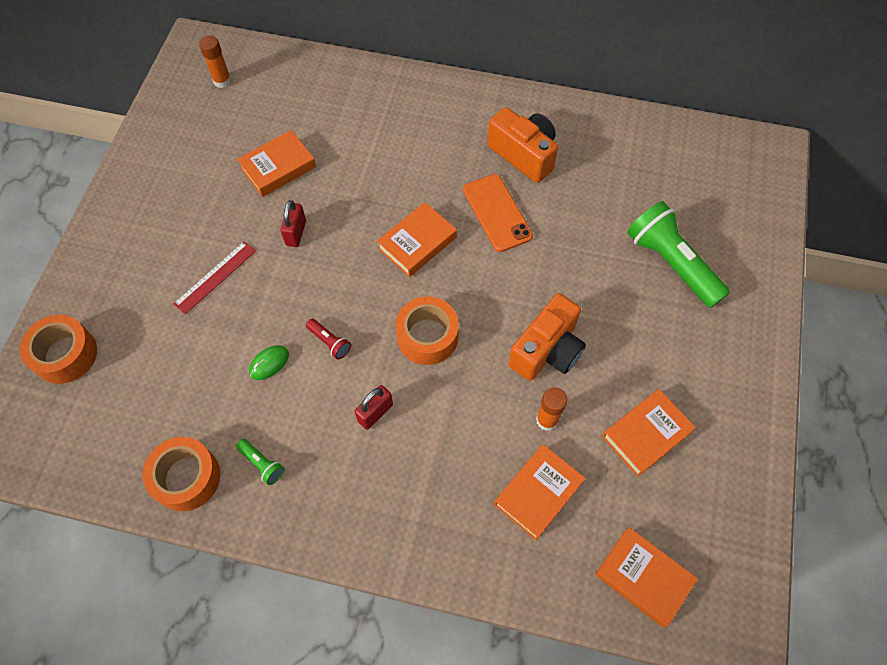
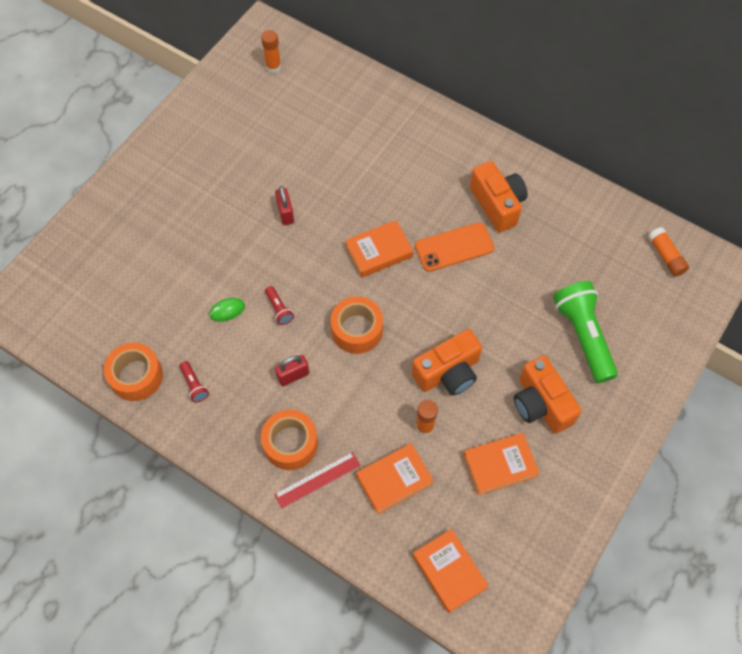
camera: 20 degrees right, 0 degrees up
(65, 355) = (80, 254): orange tape -> orange tape (290, 443)
(215, 277) = (210, 229): red ruler -> red ruler (317, 479)
(262, 464) = (194, 385): green flashlight -> red flashlight
(278, 167) = (291, 154): orange book -> none
(296, 233) = (285, 213): red padlock -> red padlock turned 45 degrees counterclockwise
(497, 213) = (454, 247): orange phone -> orange phone turned 75 degrees clockwise
(660, 351) = (541, 404): none -> orange camera
(717, 155) = (666, 256): none -> orange glue stick

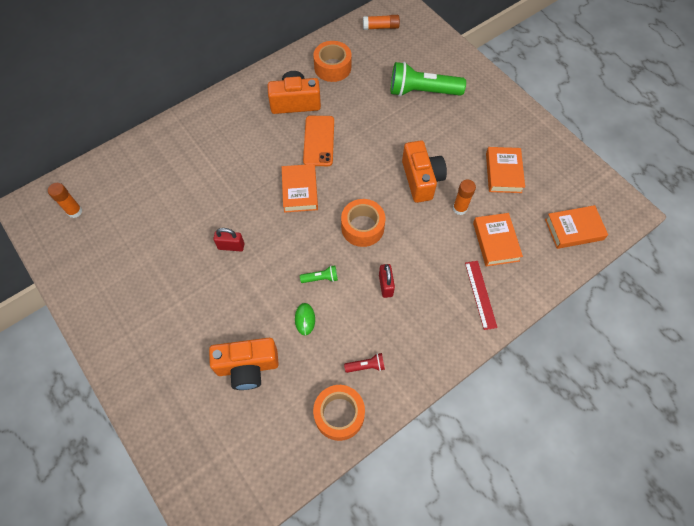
camera: 70 degrees left, 0 degrees up
(279, 309) = (321, 278): red flashlight -> green flashlight
(290, 443) = (444, 305): orange tape -> orange tape (332, 67)
(541, 404) = (465, 133): orange camera -> orange camera (247, 367)

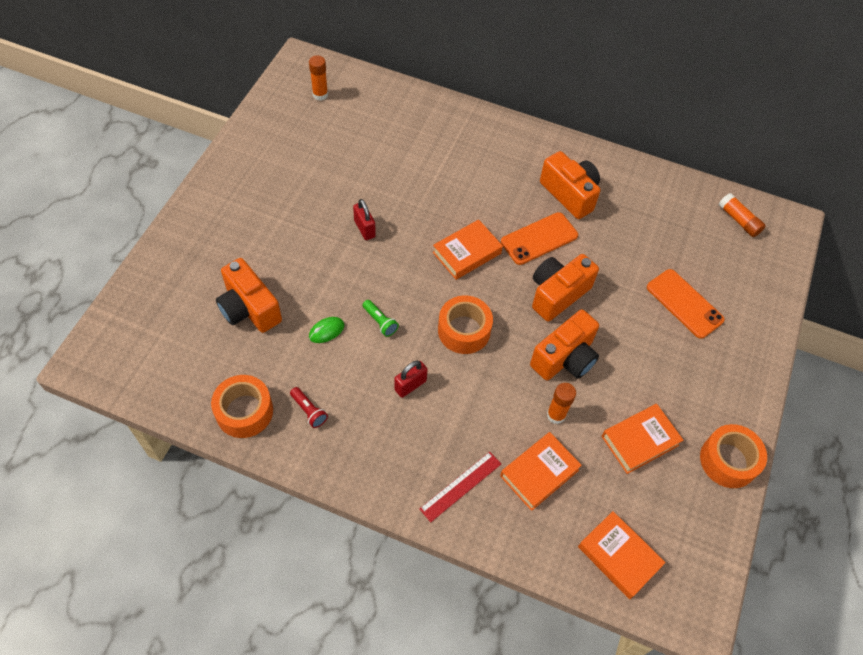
camera: 55 degrees right, 5 degrees down
(332, 67) = (643, 203): orange tape -> orange tape (728, 461)
(370, 155) = (557, 294): none -> orange camera
(422, 91) = (684, 303): green flashlight -> orange phone

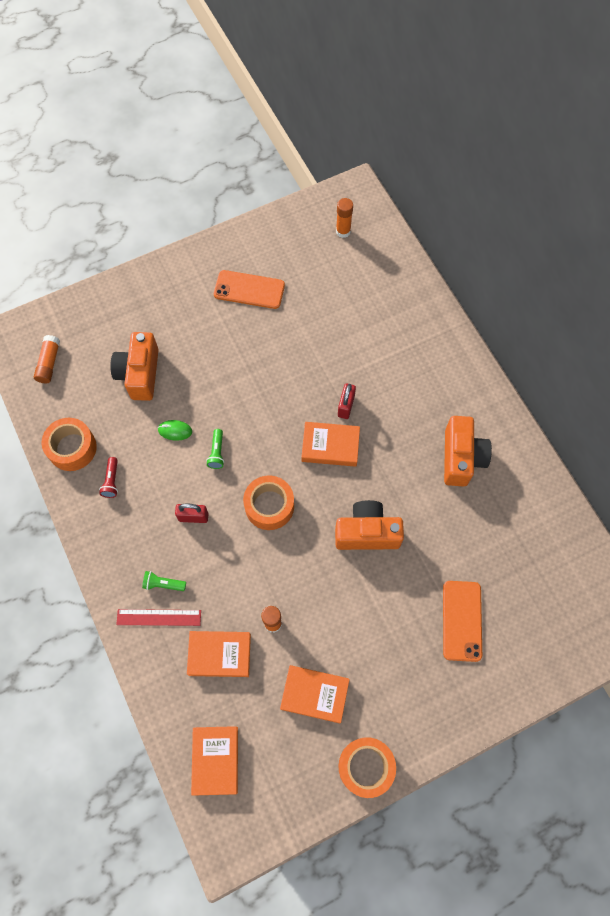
camera: 45 degrees right, 10 degrees up
(364, 229) = (273, 370): red padlock -> red padlock (346, 406)
(437, 457) = (163, 584): none -> green flashlight
(539, 239) = (398, 477): orange phone -> orange phone (249, 290)
(565, 358) = (322, 587): orange camera -> none
(739, 220) = (586, 589): orange glue stick -> orange glue stick (49, 363)

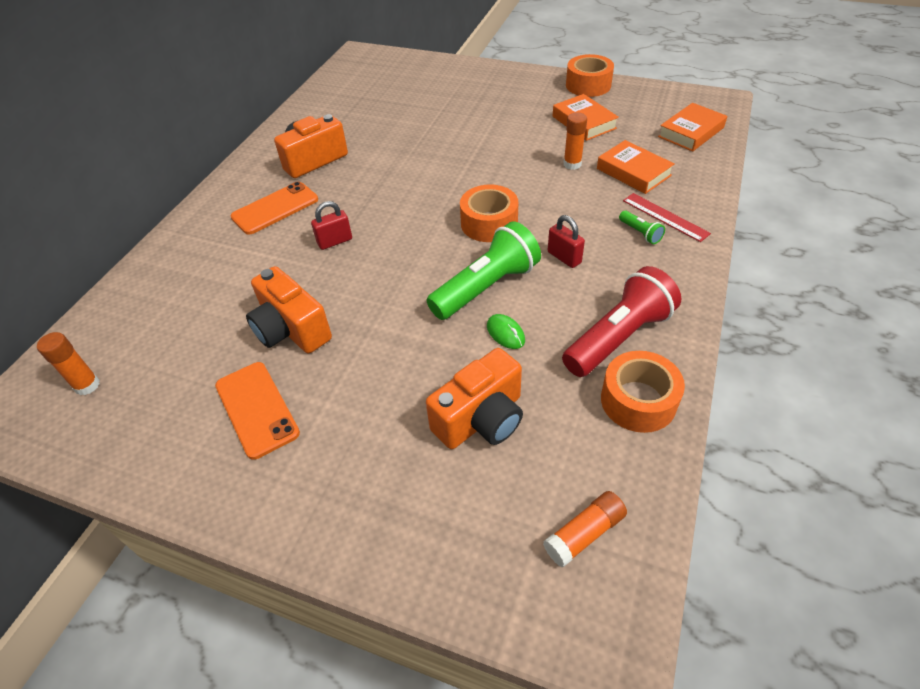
camera: 130 degrees left, 20 degrees down
(111, 481) = (619, 337): red flashlight -> red flashlight, size x2.31
(217, 452) = (486, 287): green flashlight -> green flashlight, size x2.31
(330, 446) = (387, 226): orange book -> none
(367, 533) = (438, 166): orange camera -> orange camera (291, 330)
(462, 620) = (443, 100): orange phone -> orange phone (275, 208)

